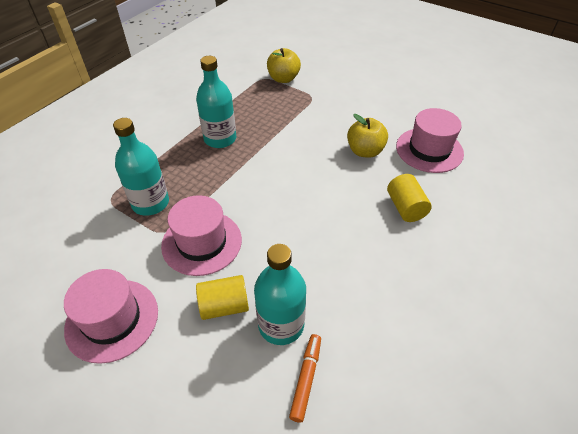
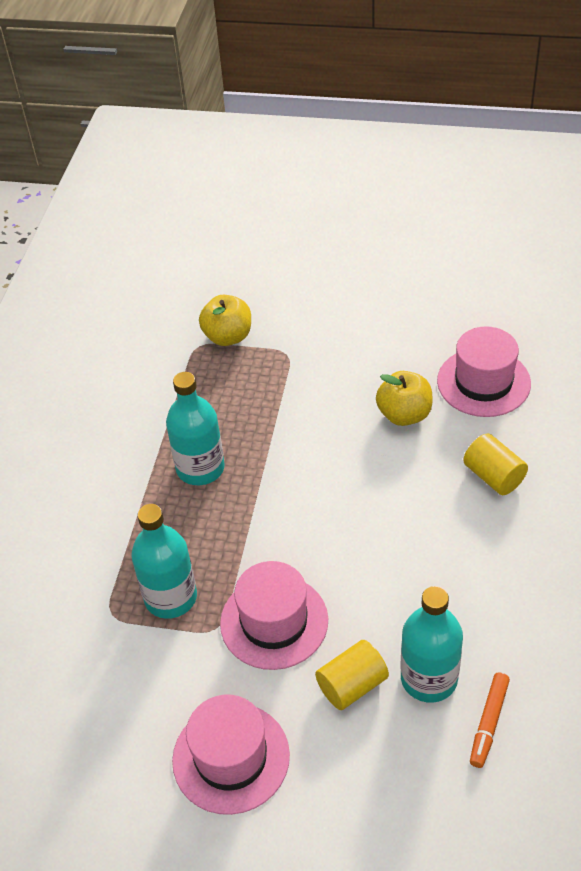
camera: 20 degrees left, 0 degrees up
(306, 379) = (488, 723): orange marker -> orange marker turned 150 degrees counterclockwise

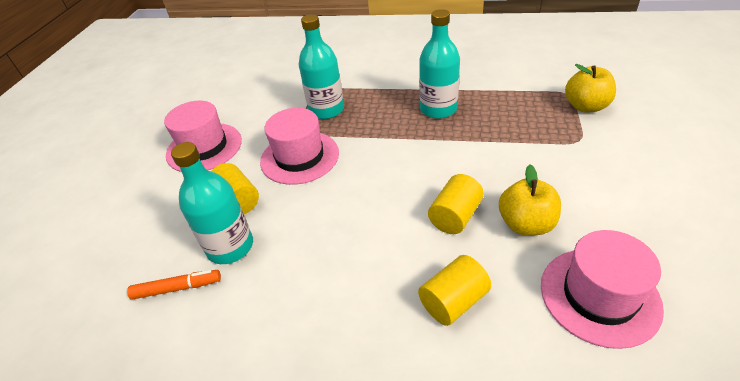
camera: 90 degrees right, 5 degrees down
(391, 467) = (455, 216): none -> yellow cylinder
(488, 723) = (177, 288): orange marker -> orange marker turned 150 degrees clockwise

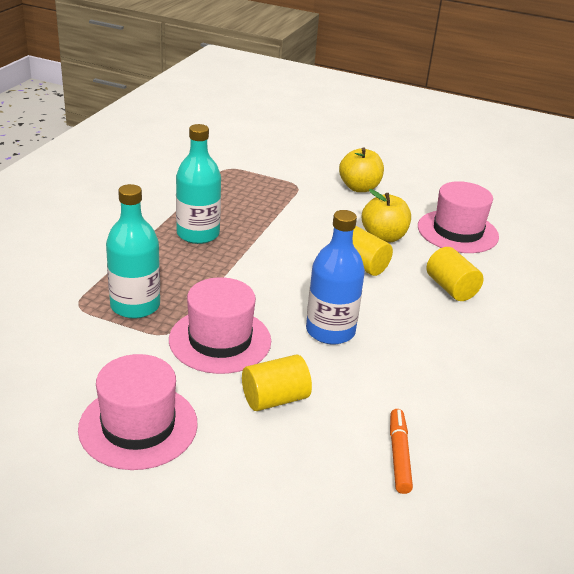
camera: 85 degrees left, 10 degrees down
(230, 247) = (350, 409): turquoise bottle -> none
(333, 214) = (330, 331): none -> blue bottle
(585, 106) = (253, 168): yellow apple -> yellow apple (359, 188)

